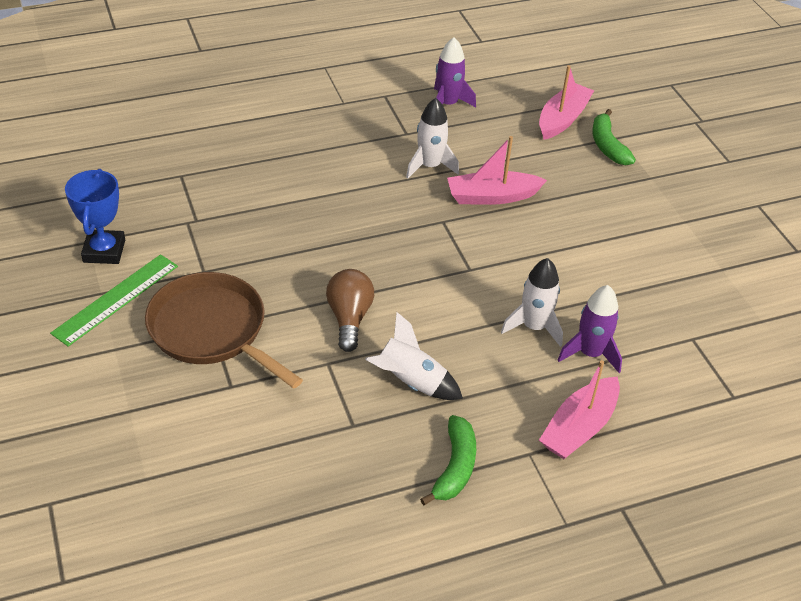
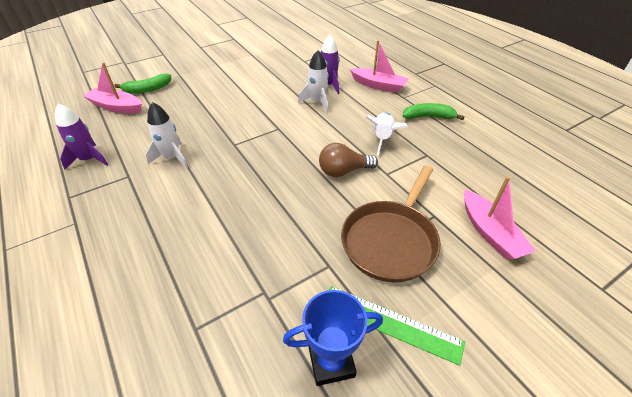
camera: 100 degrees left, 0 degrees up
(492, 196) = (204, 127): pink boat -> pink boat (490, 232)

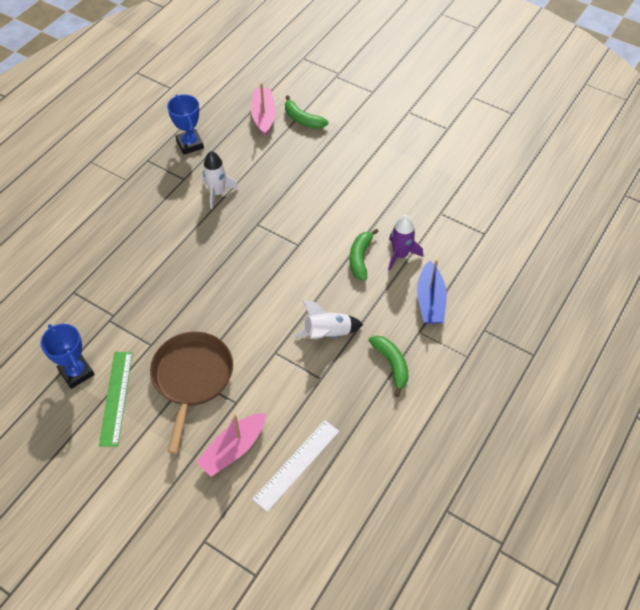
camera: 65 degrees right, 10 degrees up
(89, 159) = (190, 144): purple rocket -> blue trophy
(317, 102) = (360, 258): white rocket -> green banana
(343, 171) = (261, 318): brown light bulb -> none
(378, 85) = (430, 301): pink boat -> blue boat
(390, 241) = (192, 378): brown pan -> brown pan turned 90 degrees clockwise
(515, 194) = (296, 464): none -> white ruler

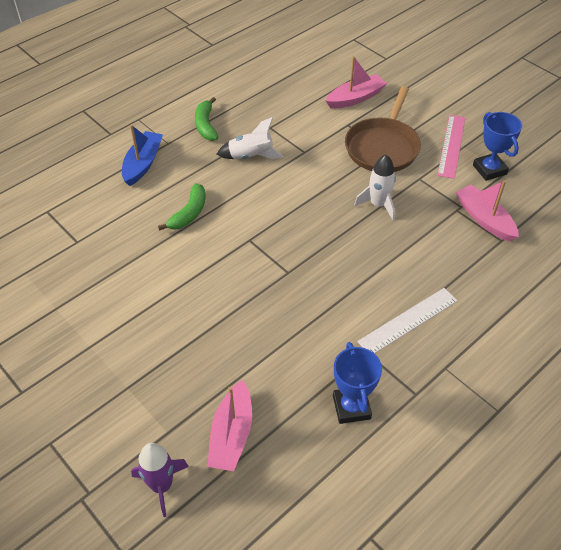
camera: 165 degrees left, 5 degrees down
(87, 311) = (484, 219): none -> pink boat
(116, 397) = (451, 146): green ruler -> pink ruler
(217, 193) = (326, 322): white rocket -> white rocket (378, 204)
(296, 464) = (309, 82): white ruler -> white ruler (408, 321)
(302, 119) = (177, 414): green banana -> none
(400, 255) = (146, 208): purple rocket -> purple rocket (161, 485)

